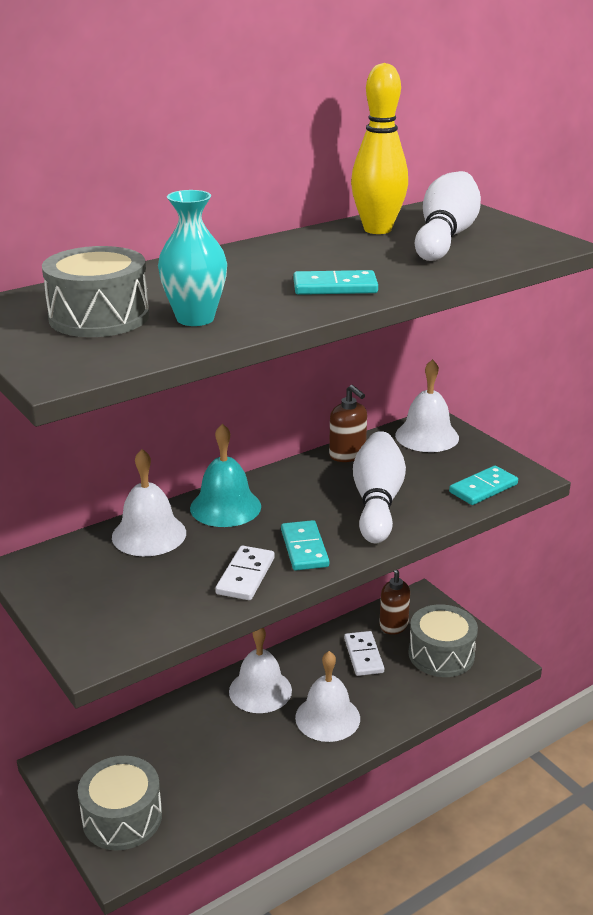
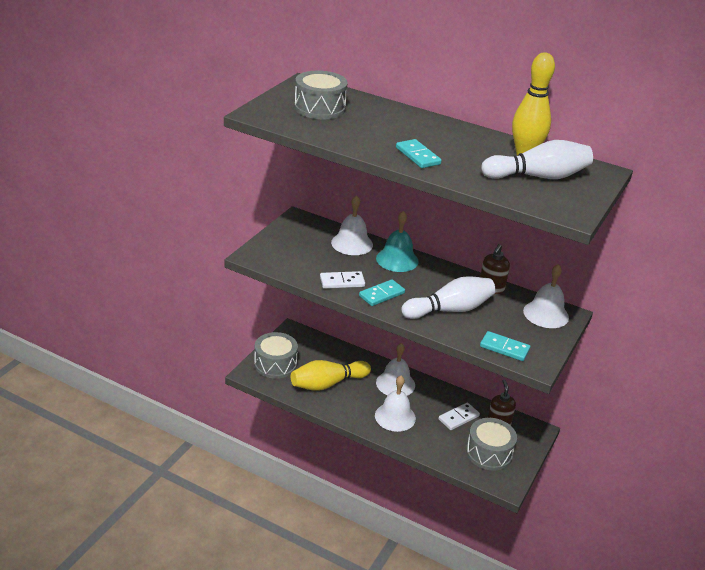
camera: 60 degrees right, 5 degrees up
(195, 318) = (339, 129): turquoise vase -> none
(212, 767) = (327, 384): none -> yellow bowling pin

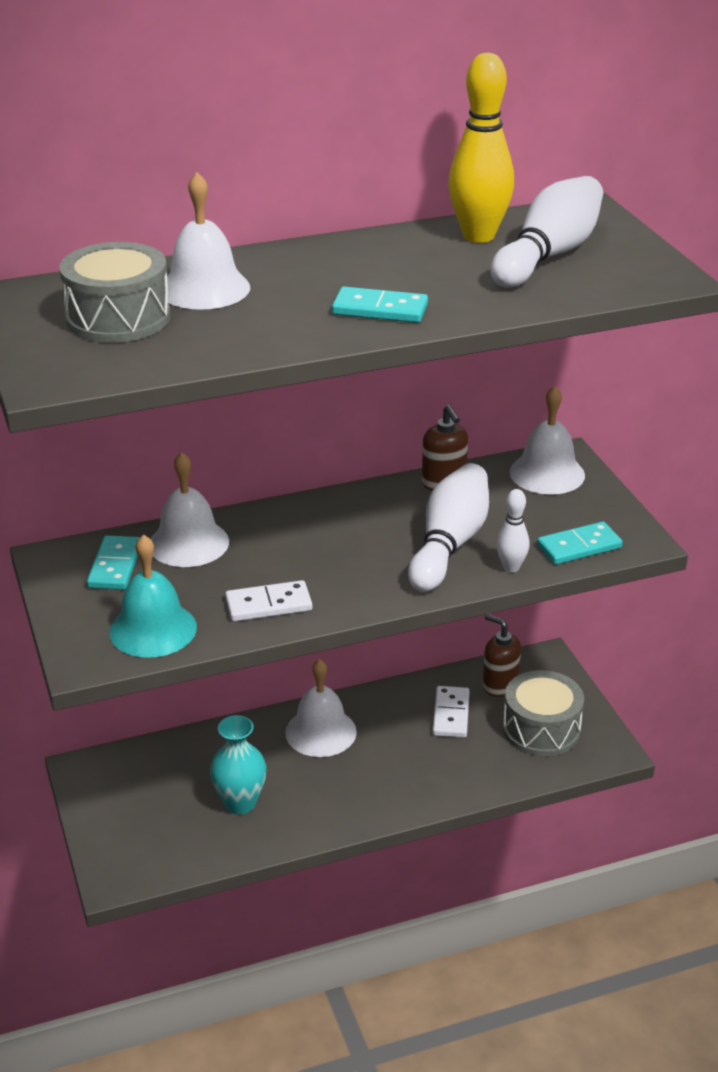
camera: 45 degrees left, 0 degrees up
(275, 364) = (131, 835): grey drum -> none
(327, 384) = (240, 803): yellow bowling pin -> turquoise vase
(342, 282) = (268, 604): white domino -> white domino turned 45 degrees clockwise
(381, 294) = (344, 584): turquoise domino -> turquoise domino (115, 566)
(395, 417) = (383, 775): white bell -> white bell (204, 288)
(397, 259) = (281, 524): turquoise bell -> turquoise bell (153, 629)
(459, 335) = (511, 567): none -> white bowling pin

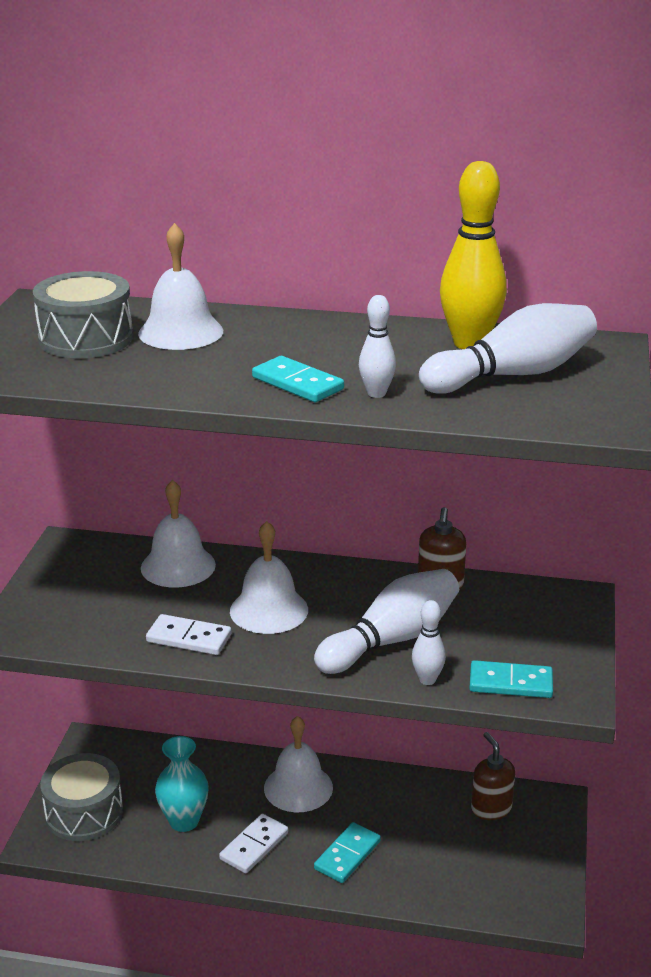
camera: 30 degrees right, 5 degrees down
(115, 566) = (105, 566): turquoise domino -> turquoise domino (347, 855)
(153, 629) = (82, 626): turquoise bell -> none
(451, 714) = (424, 817): white domino -> white domino (254, 846)
(459, 301) = (376, 393): none -> white bowling pin
(541, 729) = (497, 865): grey drum -> grey drum (84, 812)
(547, 473) = (546, 606): white bell -> white bell (269, 610)

